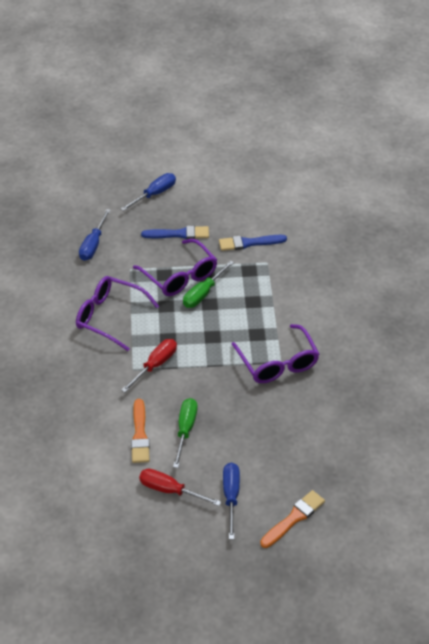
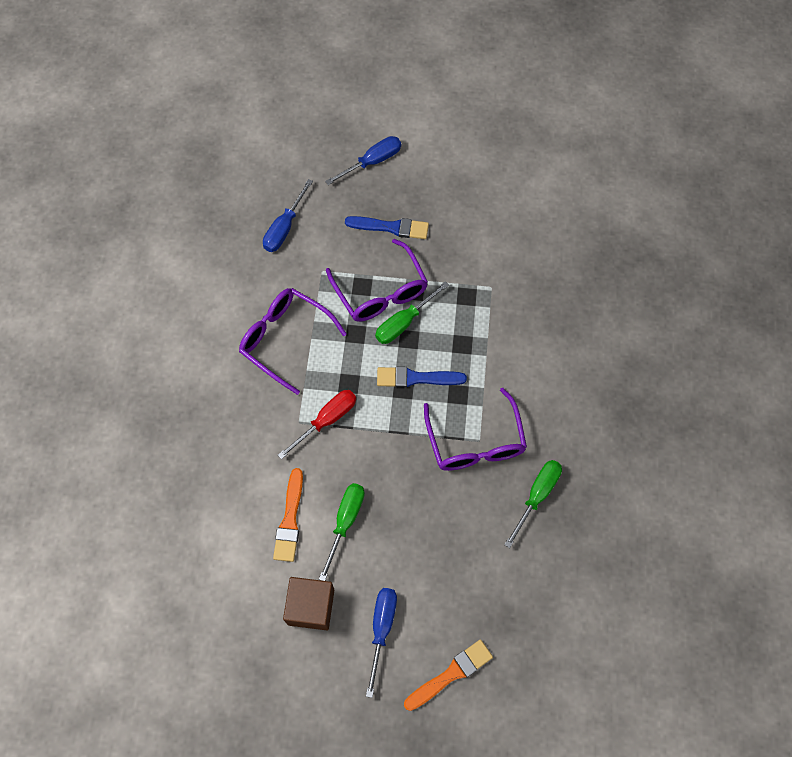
camera: 10 degrees right, 20 degrees up
(170, 490) = (311, 607): red screwdriver -> brown cube
(249, 243) = (474, 254): blue brush -> blue brush (416, 378)
(335, 391) = (537, 496): none -> green screwdriver

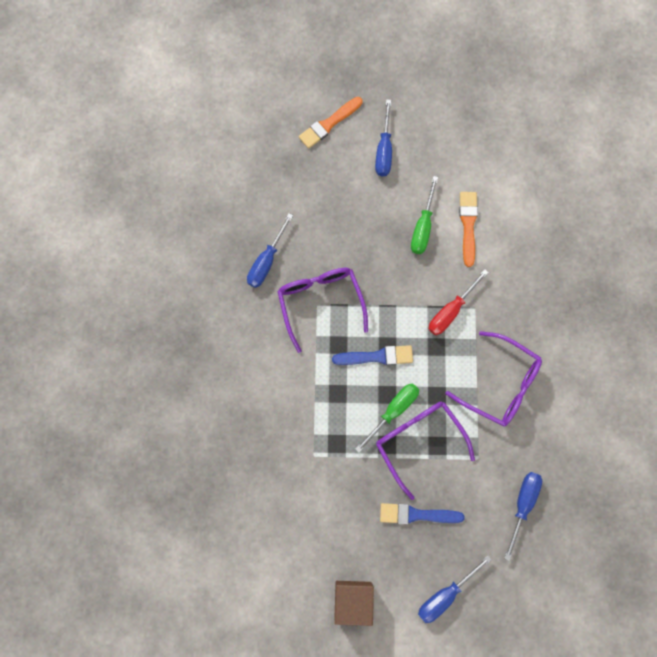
camera: 175 degrees right, 10 degrees up
(311, 607) = (440, 161): brown cube -> brown cube (353, 600)
(537, 496) = (266, 261): green screwdriver -> blue screwdriver

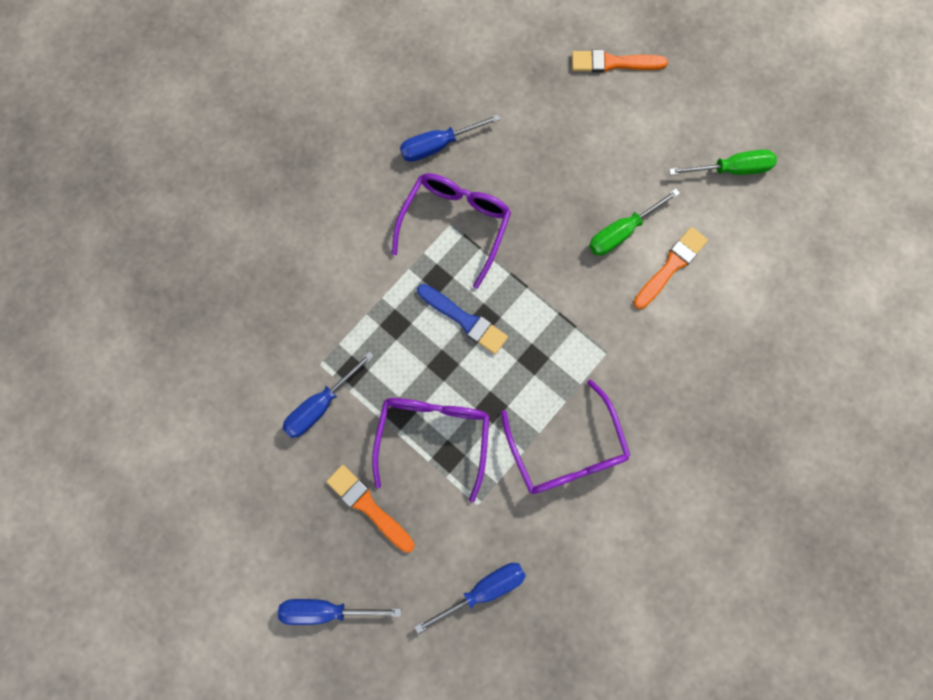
camera: 40 degrees right, 0 degrees up
(353, 600) = (234, 534): brown cube -> none
(384, 150) = (647, 128): blue screwdriver -> blue screwdriver (321, 405)
(393, 411) = (434, 385): green screwdriver -> green screwdriver (731, 169)
(417, 514) = (368, 506): blue brush -> orange brush
(451, 311) = (578, 336): red screwdriver -> none

